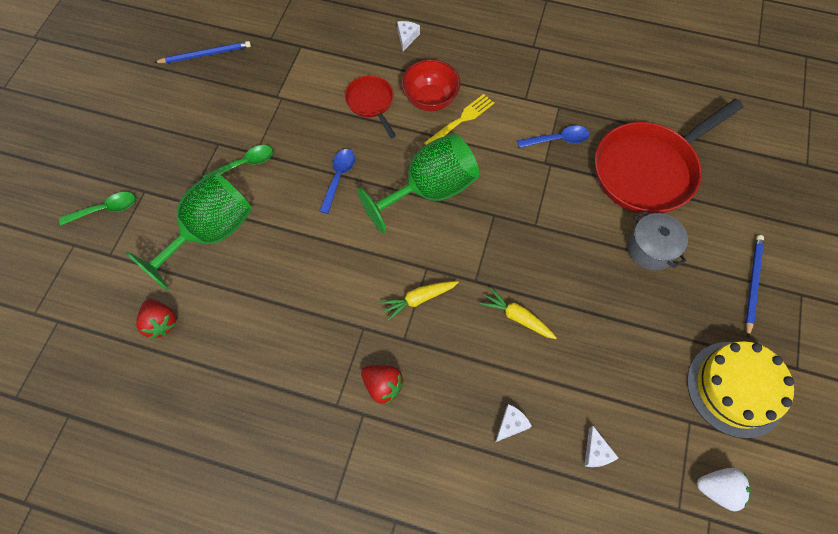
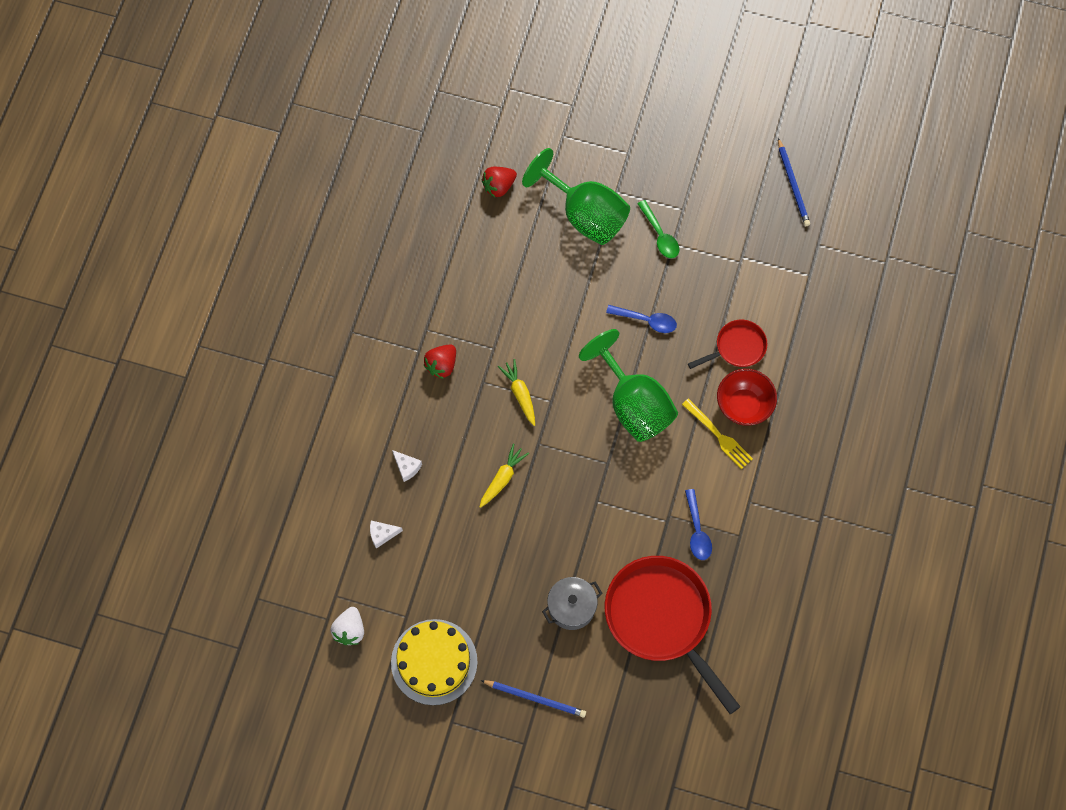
camera: 90 degrees right, 5 degrees up
(105, 209) = (608, 124): green spoon -> none
(407, 38) = (827, 381): white cheese -> none

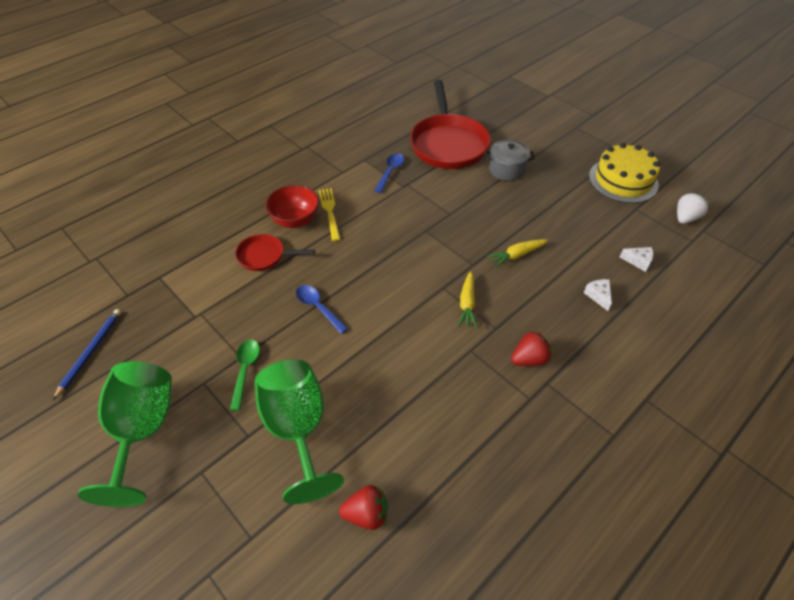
camera: 150 degrees left, 20 degrees down
(535, 698) = (557, 141): blue pencil -> none
(634, 404) = (376, 256): green goblet -> green goblet (142, 431)

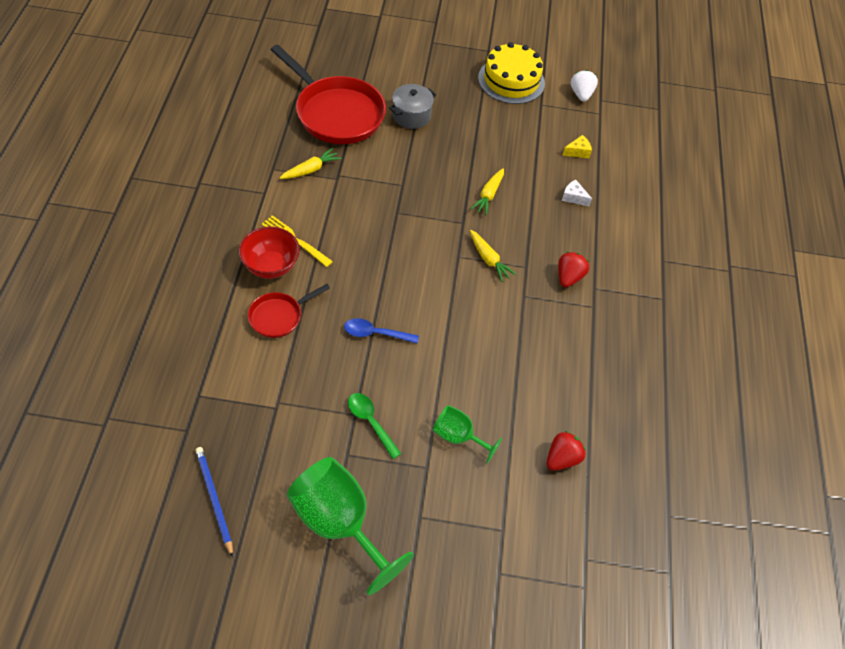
camera: 45 degrees left, 5 degrees up
(298, 429) = (458, 437): green goblet -> green goblet, size x0.54
(390, 172) = (310, 170): blue spoon -> yellow carrot
(638, 261) = (578, 152): white cheese -> yellow cheese

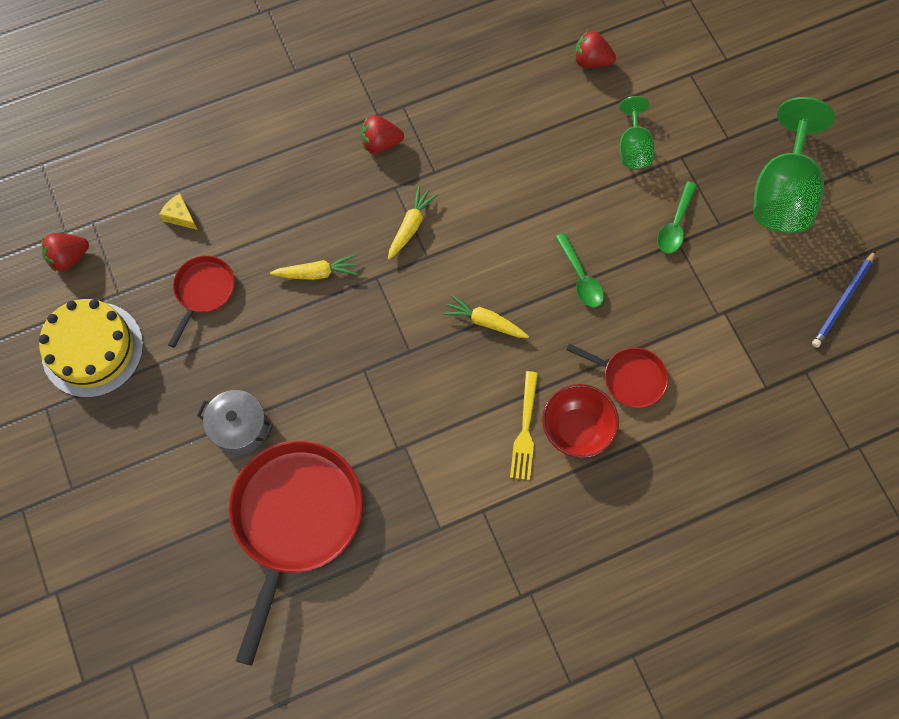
camera: 115 degrees left, 15 degrees up
(310, 170) = (411, 484): yellow carrot -> yellow carrot (485, 322)
(375, 333) = (580, 277): blue spoon -> green spoon
(514, 139) = (203, 291): none -> red pan
(573, 197) = (260, 188): white cheese -> none
(581, 94) = (69, 257): white strawberry -> red strawberry

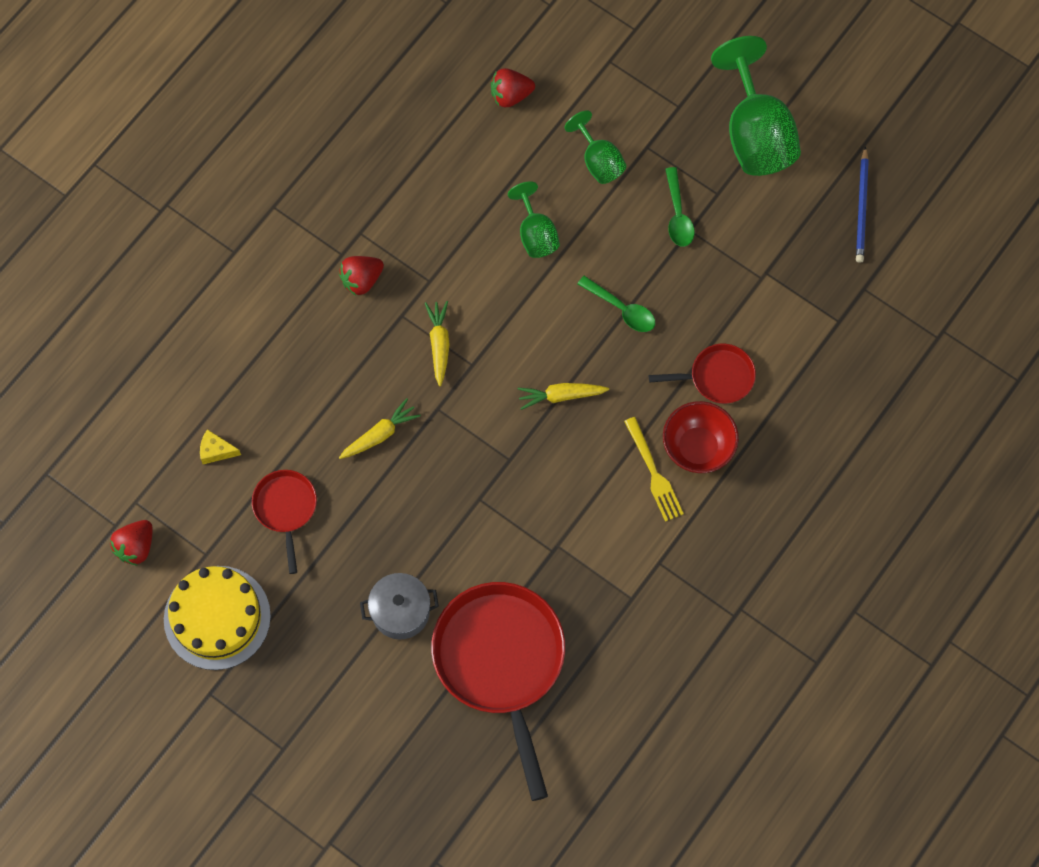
camera: 30 degrees left, 0 degrees up
(545, 179) = (536, 234): none -> green goblet

